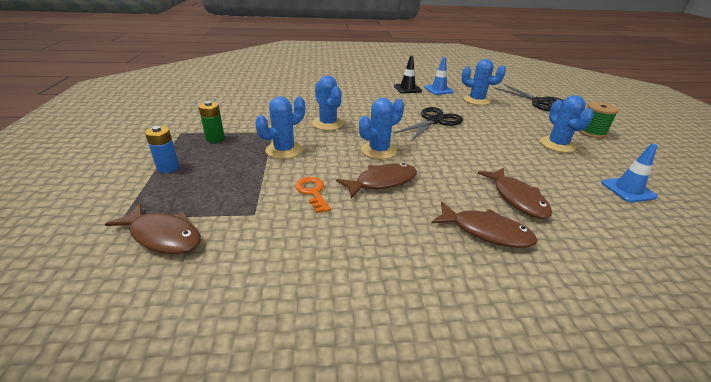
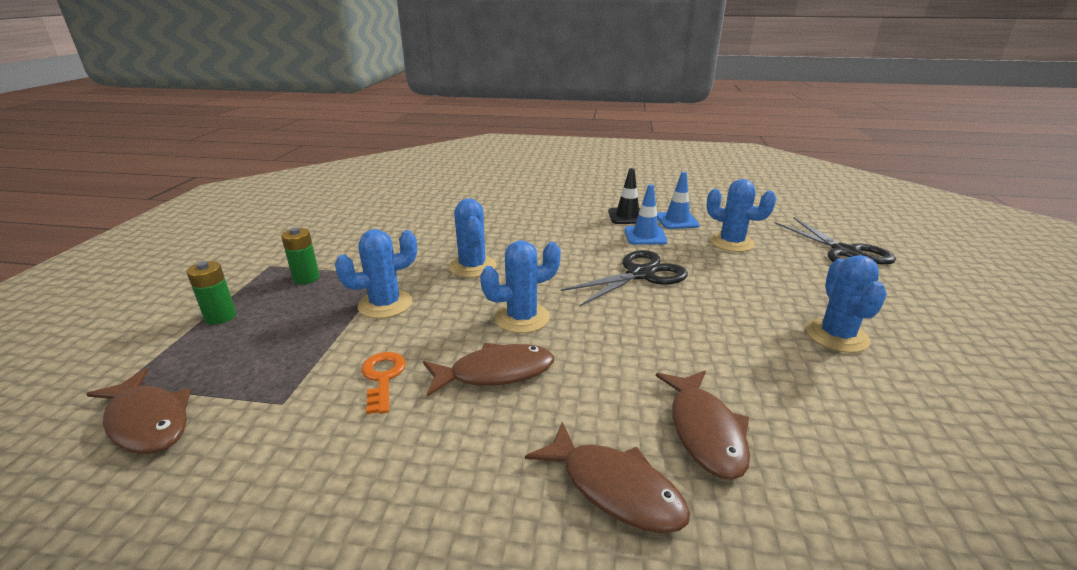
camera: 15 degrees right, 5 degrees down
(168, 168) = (221, 317): blue battery -> green battery
(591, 132) = (917, 317): green spool -> none
(628, 190) = (935, 442): blue traffic cone -> blue traffic cone (645, 236)

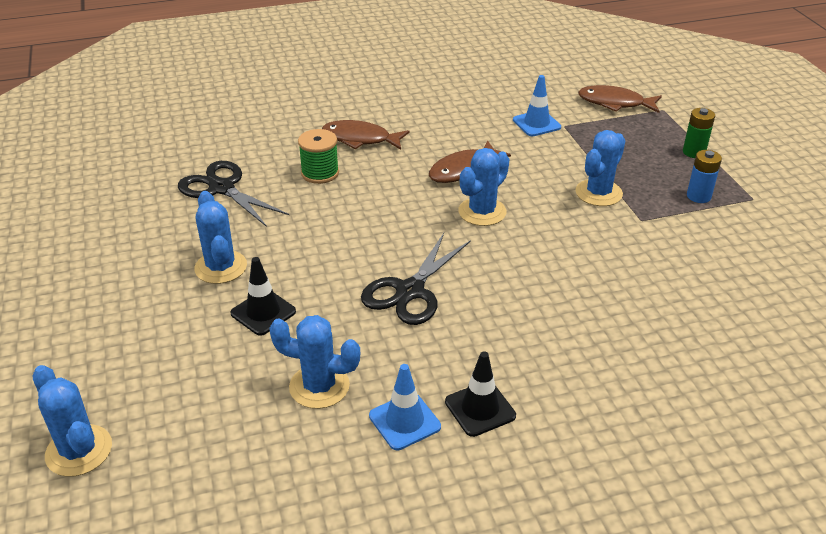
camera: 155 degrees right, 10 degrees up
(306, 278) = (698, 196): green battery -> blue battery
(383, 378) = (528, 149): orange key -> none
(472, 267) = (579, 251): blue cactus -> blue cactus (79, 451)
(645, 236) = (434, 365): blue traffic cone -> blue traffic cone (536, 124)
(705, 431) = (320, 173): brown fish -> green spool
(780, 289) = (263, 312): none -> black traffic cone
(845, 252) = (169, 412): black scissors -> black scissors (222, 188)

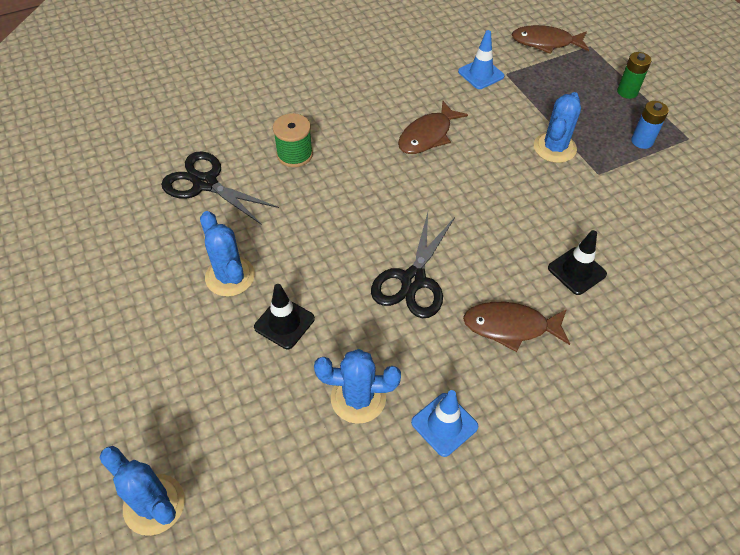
camera: 10 degrees left, 15 degrees up
(360, 139) = (322, 110): brown fish -> brown fish (510, 327)
(480, 409) = (507, 400): black traffic cone -> black traffic cone (576, 271)
(482, 212) = (456, 182): blue cactus -> none

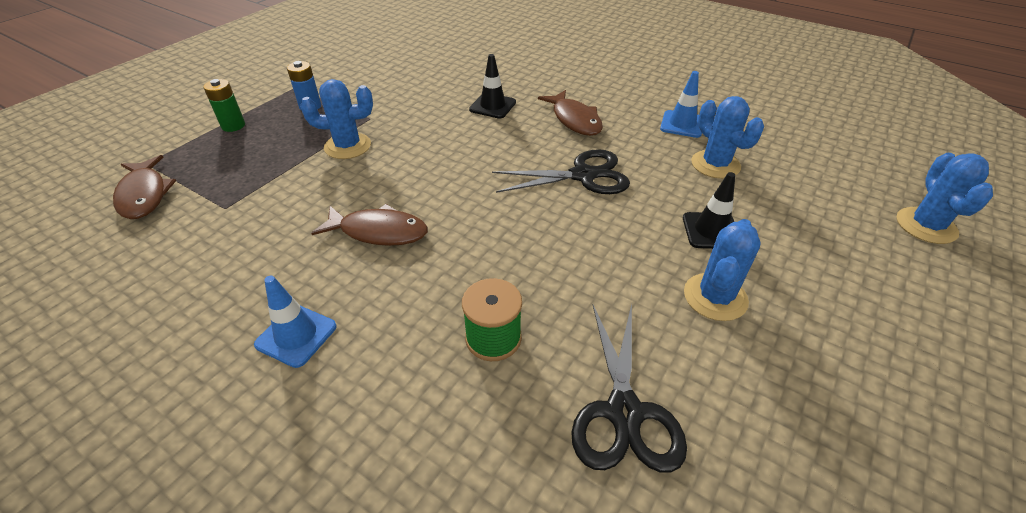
camera: 120 degrees left, 10 degrees down
(481, 74) = (232, 227): blue traffic cone -> blue traffic cone (296, 335)

